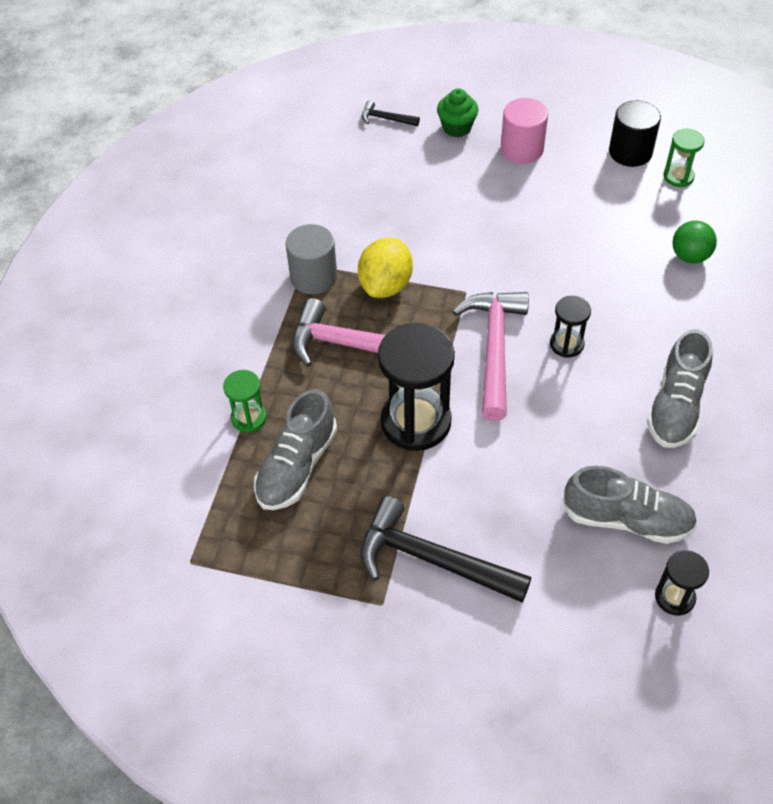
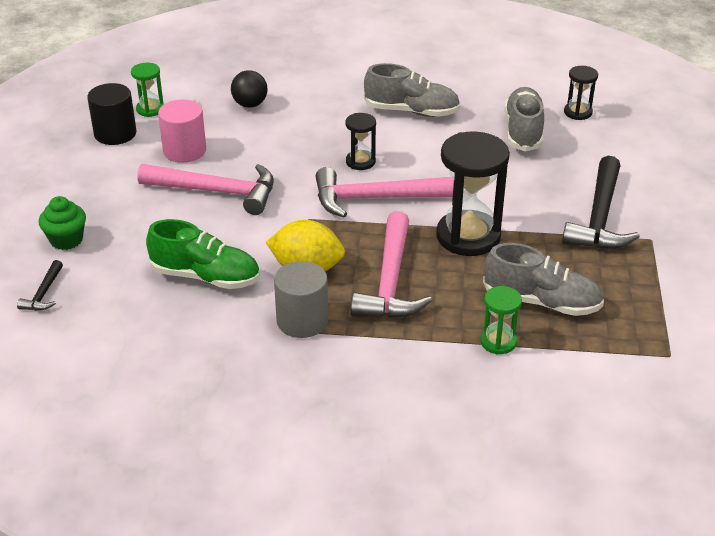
camera: 100 degrees left, 15 degrees down
(388, 215) = (206, 277): none -> green shoe
(520, 225) = (216, 192): none -> pink hammer
(522, 149) = (106, 195): pink cylinder -> pink cylinder (184, 151)
(690, 256) = (250, 104): green ball -> black ball

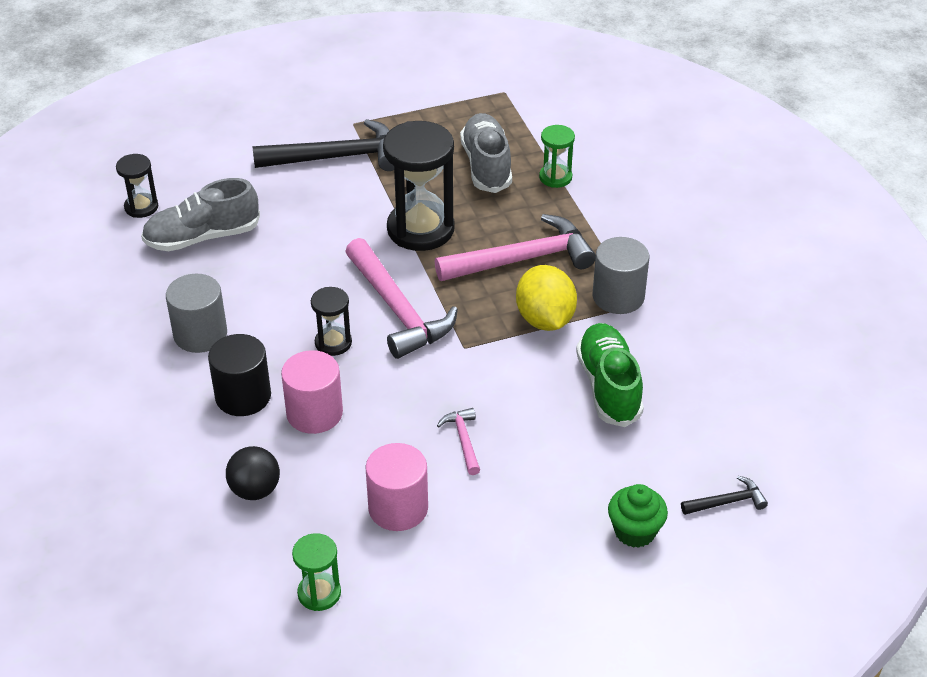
camera: 115 degrees left, 5 degrees up
(115, 134) = (399, 601): black cylinder -> black cylinder (243, 396)
(216, 192) = (463, 440): pink hammer -> pink hammer, size x0.46
(297, 139) = (314, 413): none -> pink cylinder
(411, 111) = (200, 334): grey shoe -> grey cylinder

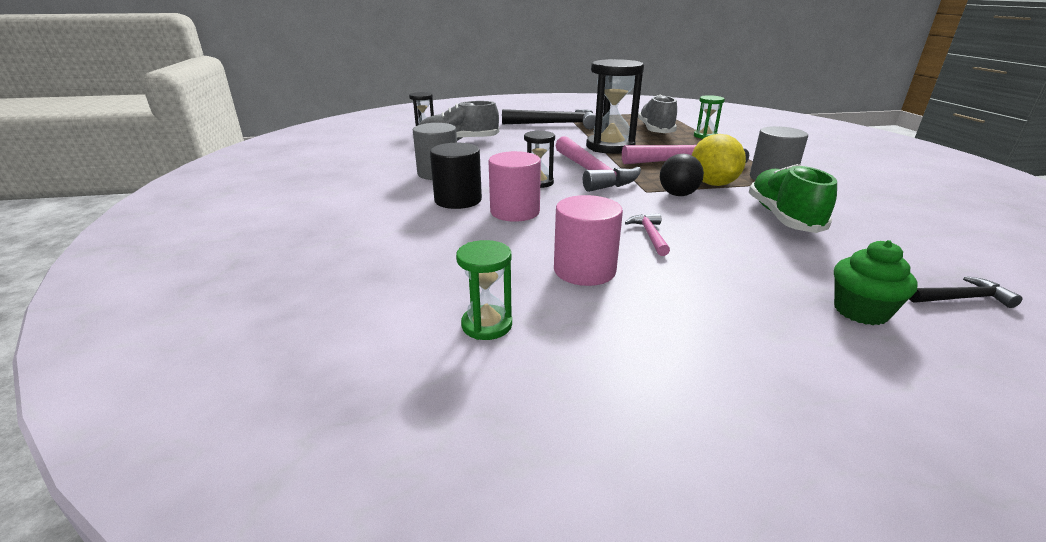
camera: 10 degrees right, 15 degrees down
(255, 490) = (446, 247): black ball -> black ball (678, 194)

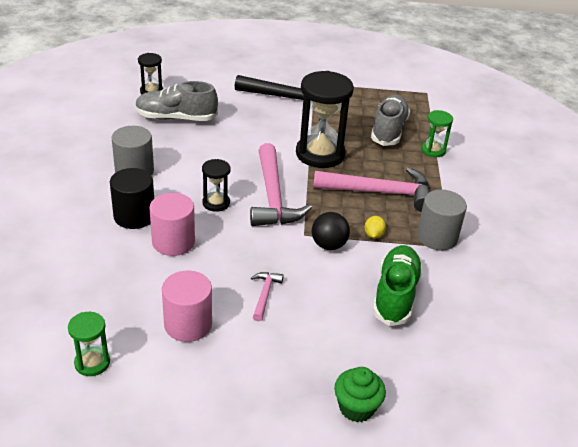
camera: 10 degrees right, 10 degrees up
(713, 184) = (373, 235): yellow lemon -> yellow lemon, size x0.46
(962, 298) = (445, 413): black hammer -> none

